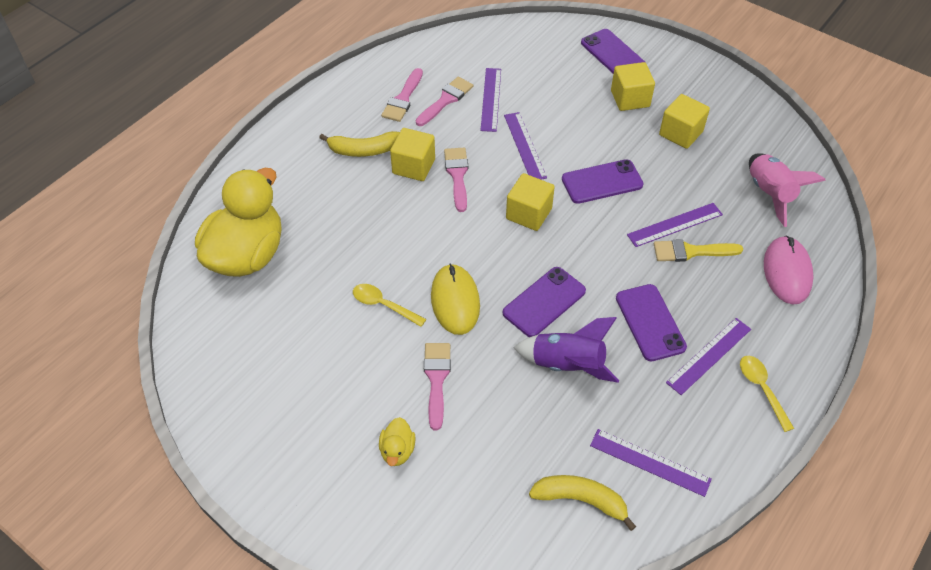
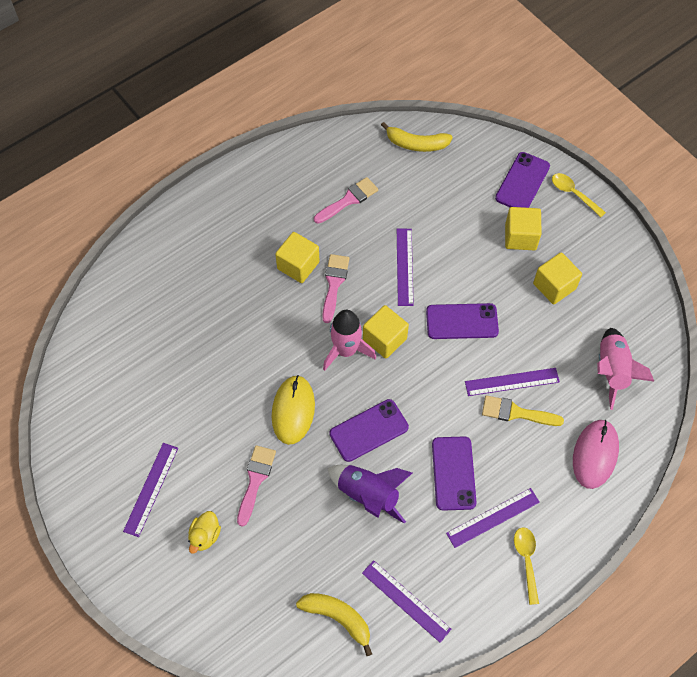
camera: 15 degrees right, 10 degrees up
(247, 255) = (131, 322): yellow duck -> none
(364, 150) = (259, 238): yellow banana -> yellow banana (416, 144)
(383, 305) = (232, 399): yellow spoon -> yellow spoon (573, 194)
(403, 99) = (310, 190): pink brush -> none
(491, 99) = (390, 208): purple ruler -> purple ruler (151, 489)
(492, 232) = (346, 350): none -> pink rocket
(612, 54) = (522, 182): purple phone -> purple phone turned 45 degrees clockwise

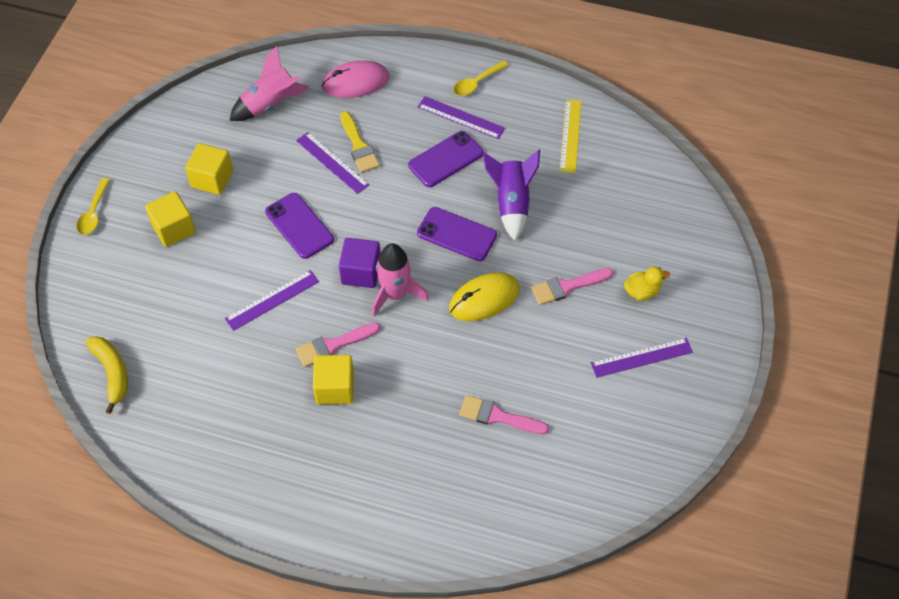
camera: 125 degrees left, 5 degrees down
(338, 618) = (620, 168): yellow banana -> none
(348, 200) = (226, 392): pink brush -> pink brush (497, 416)
(384, 339) = (361, 272): yellow cube -> purple cube
(406, 600) = (570, 135): purple ruler -> yellow ruler
(522, 182) = (105, 258): purple phone -> none

